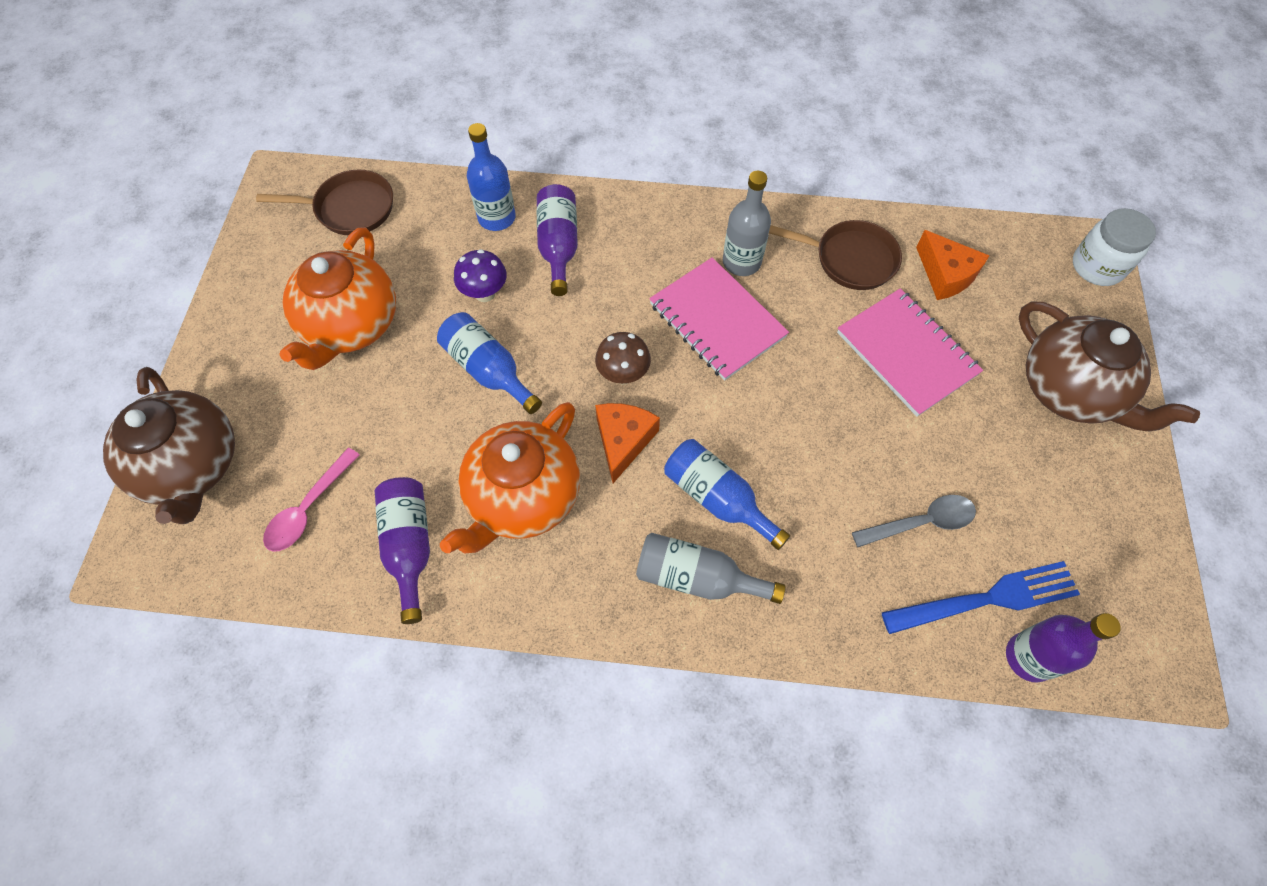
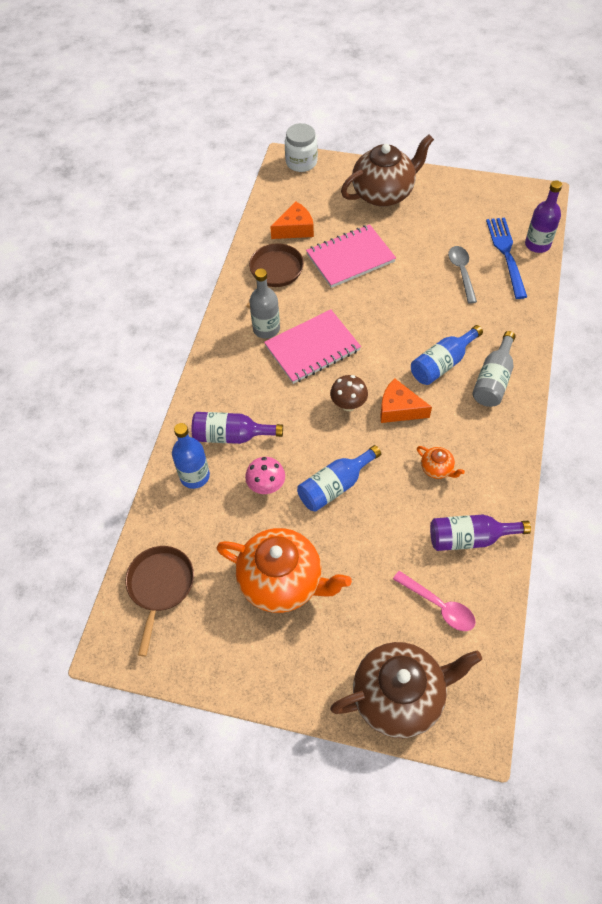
camera: 80 degrees left, 5 degrees down
(485, 293) = (266, 486): purple mushroom -> pink mushroom
(522, 498) = (437, 469): orange teapot -> orange teapot, size x0.43

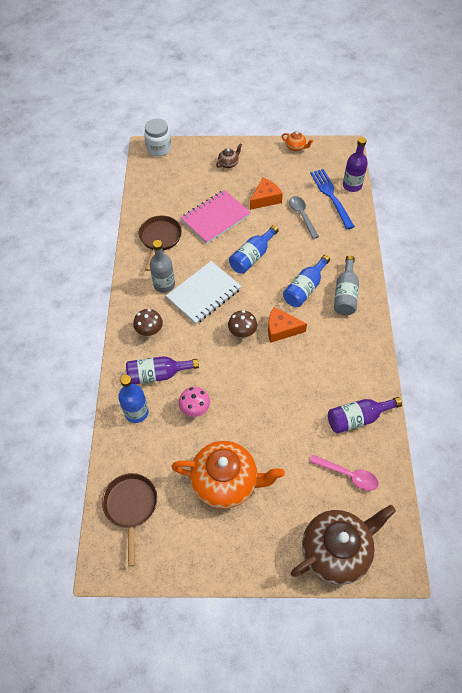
camera: 15 degrees left, 0 degrees up
(234, 382) = (149, 331): none -> brown mushroom
(295, 229) = (167, 202): orange cheese -> orange cheese (265, 199)
(312, 348) = (204, 294): pink notebook -> white notebook
(335, 486) = (248, 398): blue bottle -> blue bottle (252, 257)
(384, 193) = (228, 163): brown teapot -> brown teapot, size x0.43
(437, 469) = (321, 370): orange teapot -> orange teapot (296, 147)

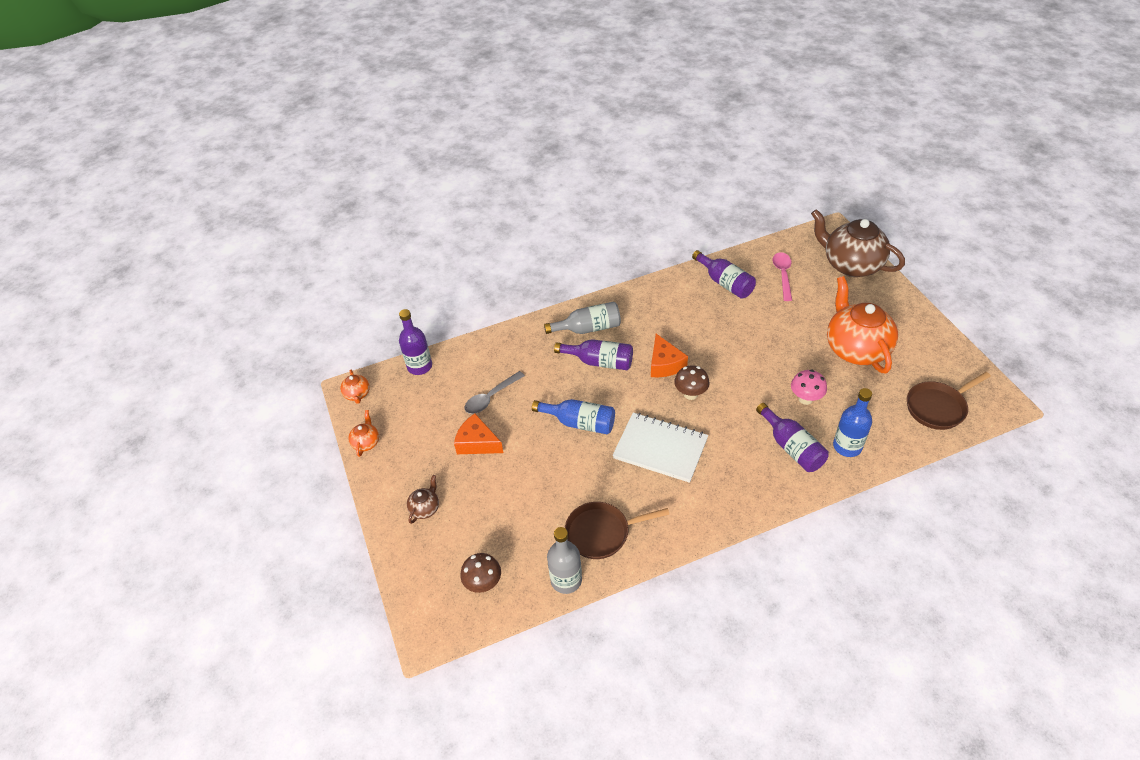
camera: 110 degrees left, 10 degrees down
(149, 331) = (745, 479): brown mushroom -> brown mushroom (483, 584)
(159, 148) = (423, 616): white jar -> none
(164, 285) = (671, 494): grey bottle -> grey bottle (566, 580)
(215, 218) = (535, 484): pink notebook -> none
(228, 163) = (425, 508): brown teapot -> brown teapot turned 90 degrees clockwise
(305, 288) = (599, 362): blue bottle -> purple bottle
(331, 196) = (446, 380): blue fork -> none
(340, 150) = (357, 394): none -> orange teapot

